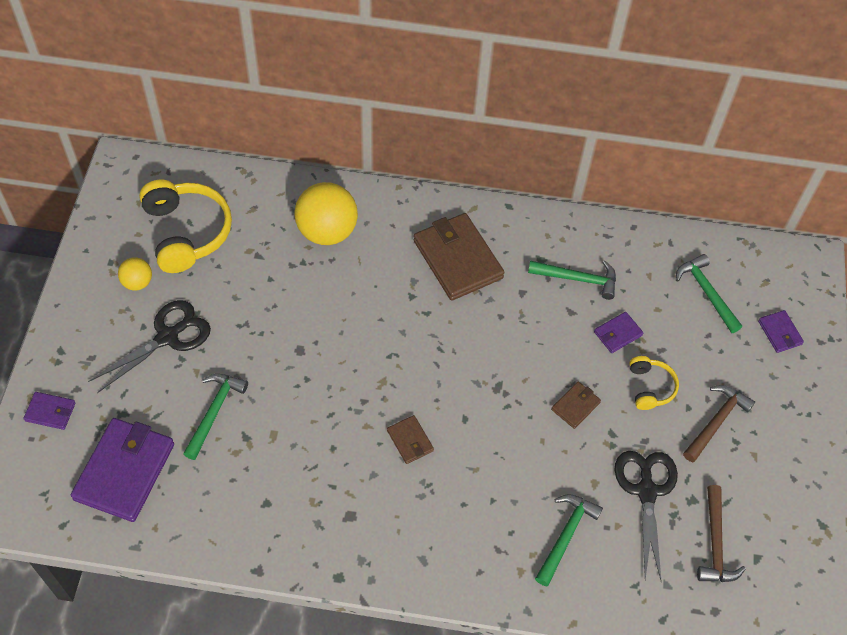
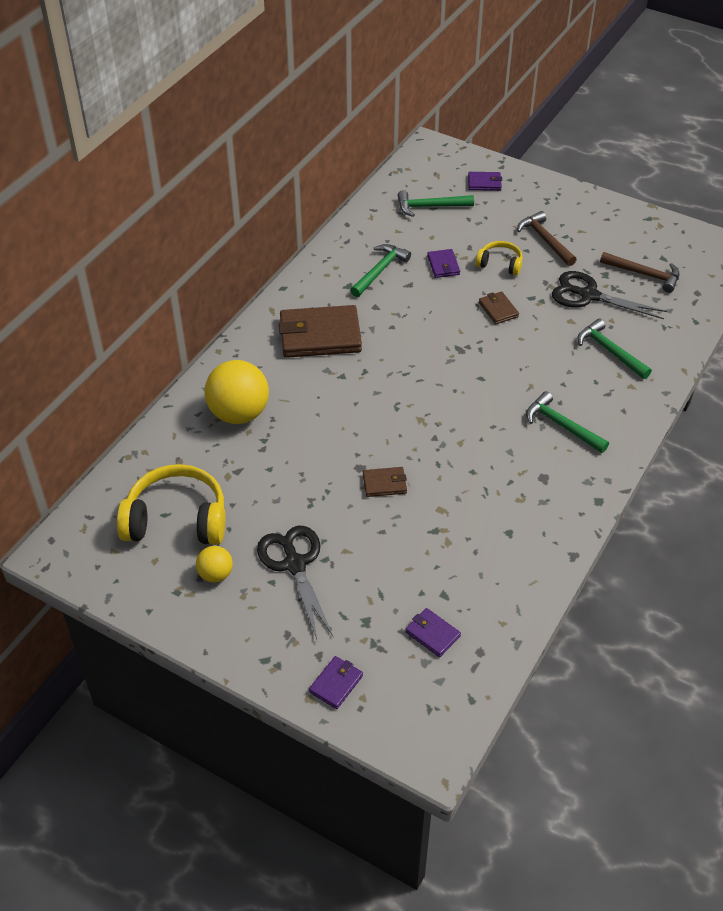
camera: 65 degrees left, 10 degrees down
(125, 471) = (432, 634): purple wallet -> purple wallet, size x0.48
(214, 412) = (397, 547): green hammer -> green hammer (562, 425)
(410, 441) = (487, 418): brown wallet -> brown wallet (384, 484)

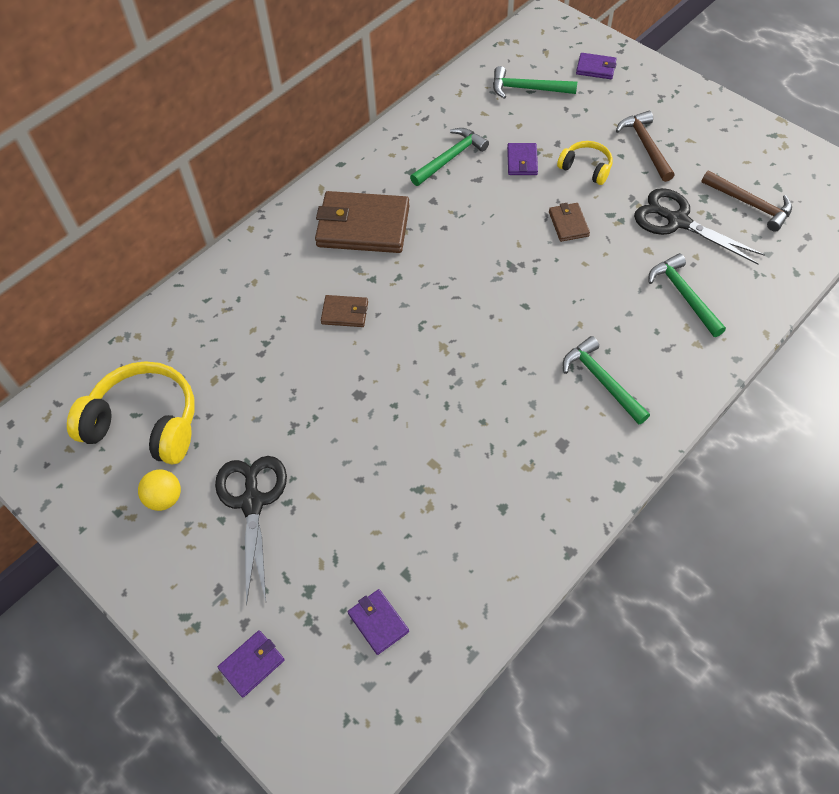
camera: 15 degrees right, 10 degrees up
(239, 413) = (249, 306): yellow ball -> none
(384, 484) = (380, 419): brown wallet -> brown wallet (345, 313)

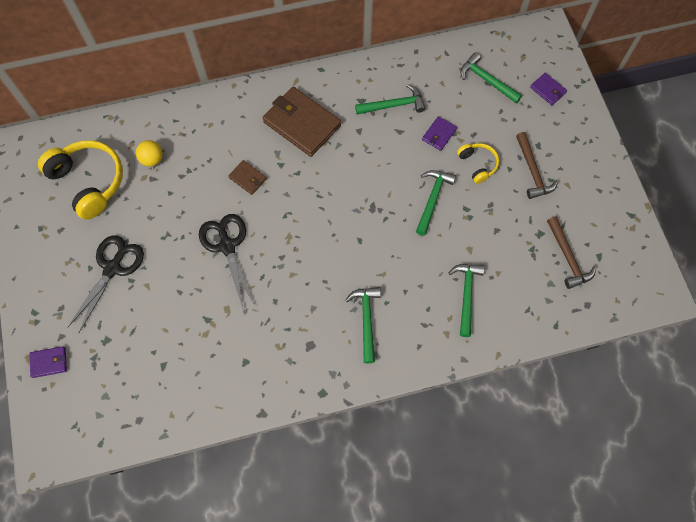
camera: 30 degrees right, 10 degrees up
(165, 498) = (69, 235): yellow ball -> yellow ball (152, 159)
(378, 622) = (128, 383): purple wallet -> none
(568, 224) = (432, 199): brown wallet -> green hammer
(645, 146) = (532, 171): brown hammer -> brown hammer turned 150 degrees clockwise
(677, 221) = (507, 240): black scissors -> black scissors (227, 246)

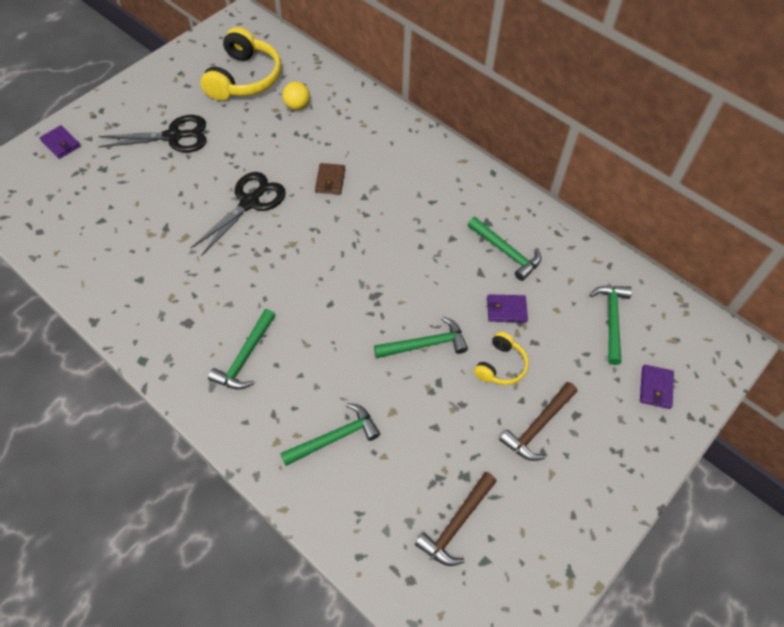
camera: 55 degrees right, 10 degrees down
(302, 124) = (421, 190): brown wallet -> none
(366, 320) = (245, 357): green hammer -> green hammer turned 150 degrees clockwise

